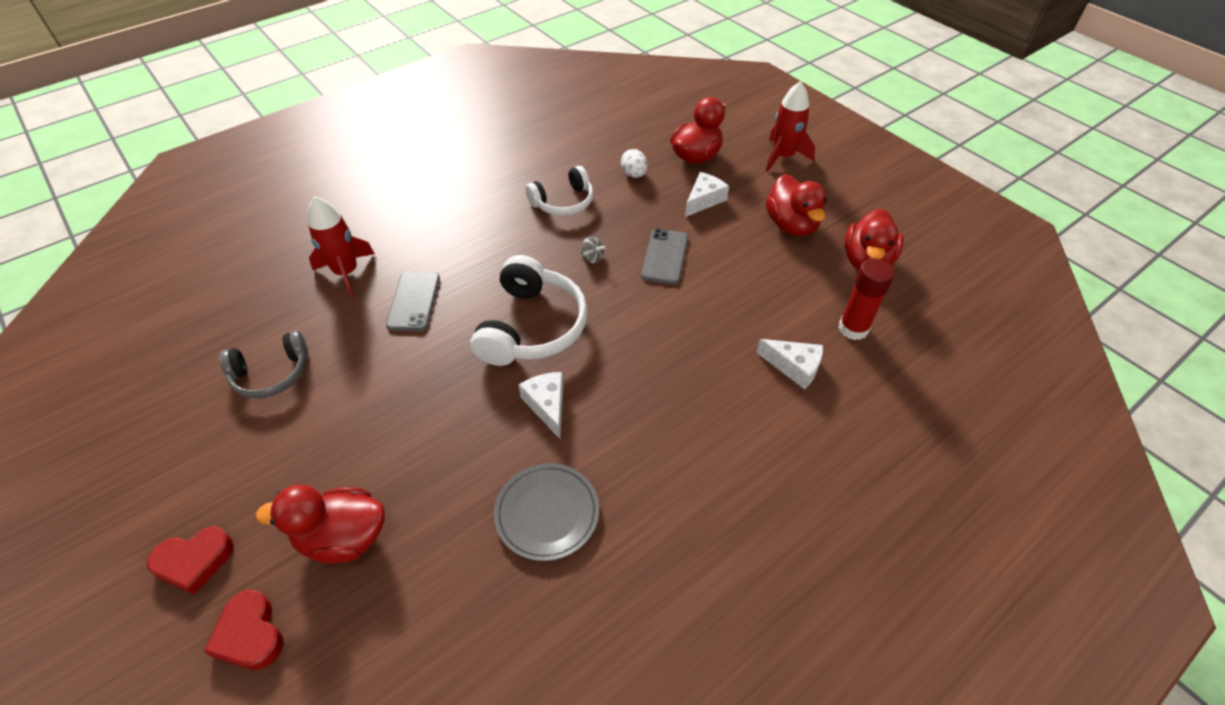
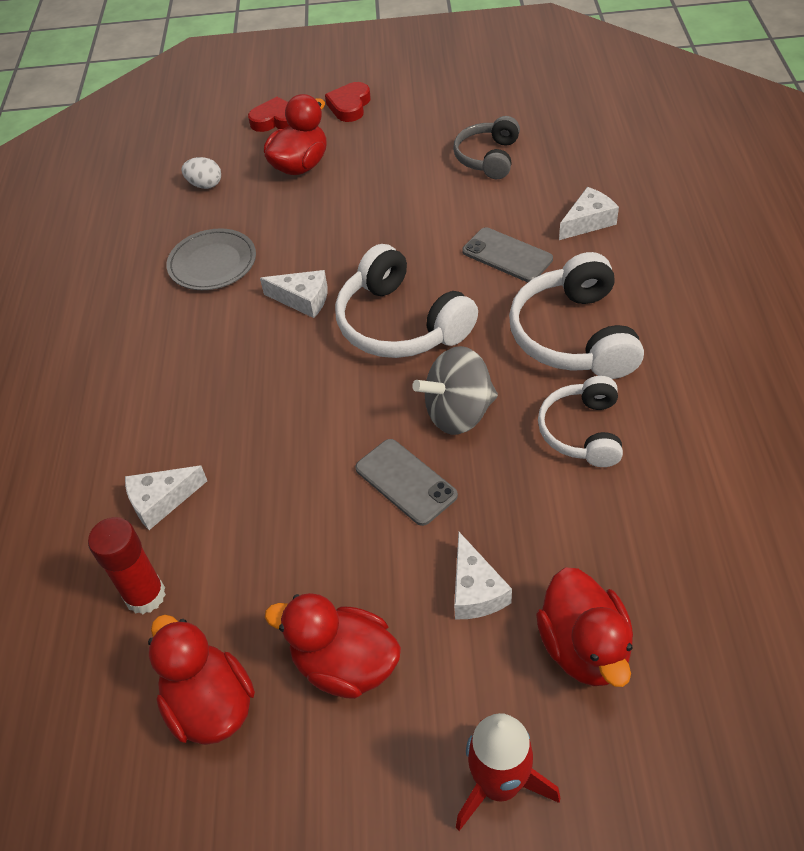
camera: 130 degrees right, 0 degrees up
(346, 272) = (588, 222): red rocket -> white cheese
(482, 234) = (573, 336): none -> white headphones
(592, 258) = (458, 413): grey spinning top -> grey spinning top, size x2.36
(634, 174) = (591, 538): white egg -> white egg (205, 185)

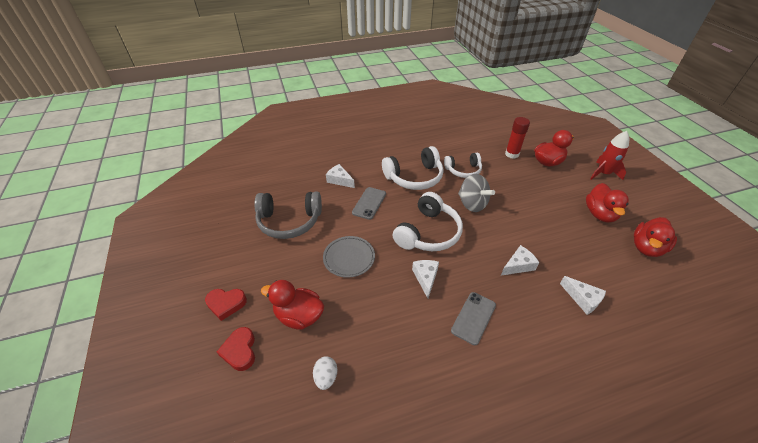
camera: 110 degrees left, 5 degrees down
(145, 595) = (628, 286): red glue stick -> red glue stick (512, 154)
(212, 263) = (409, 338): grey plate -> grey plate (349, 258)
(406, 482) = (515, 213): grey phone -> grey phone (473, 318)
(475, 590) = (546, 187): white cheese -> white cheese (518, 265)
(488, 158) = (289, 221): grey headphones -> grey headphones, size x1.57

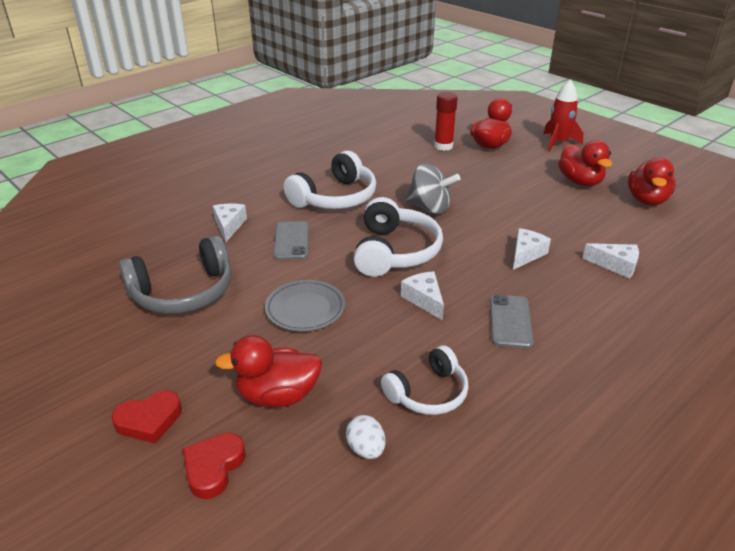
camera: 25 degrees left, 10 degrees down
(240, 351) = (213, 467): red heart -> red heart turned 60 degrees clockwise
(339, 180) = (229, 226): white cheese -> white cheese turned 75 degrees clockwise
(463, 170) = (394, 176): white headphones -> white headphones (428, 393)

